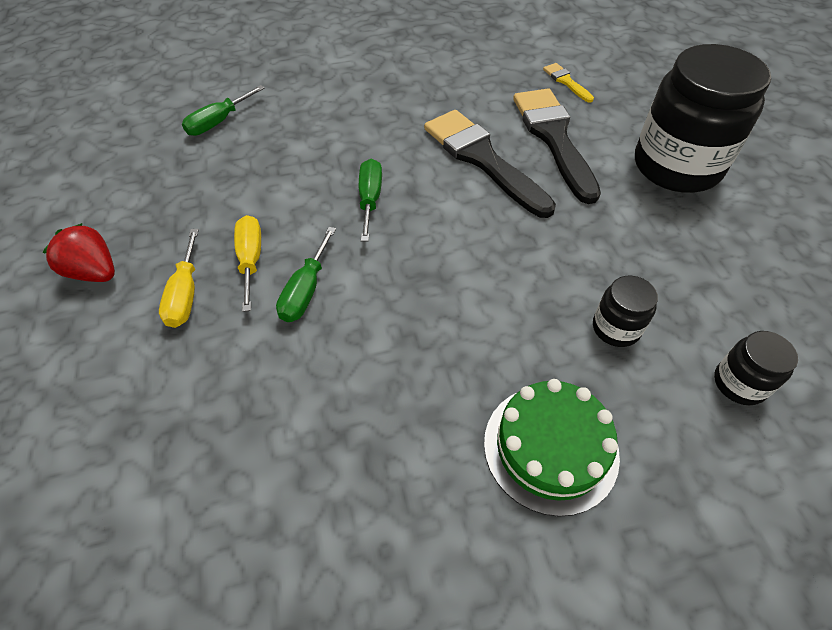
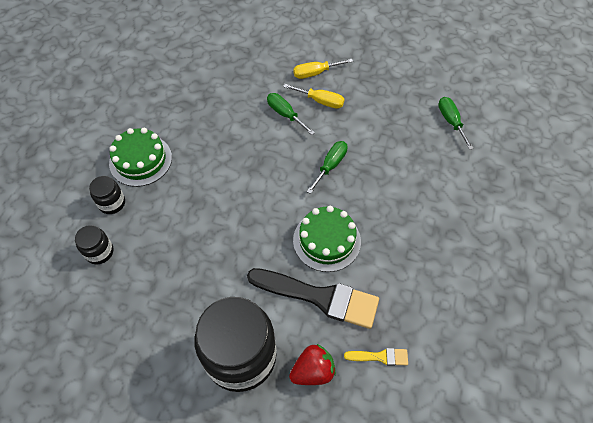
camera: 120 degrees right, 5 degrees up
(94, 272) = (353, 47): red strawberry -> red strawberry (313, 371)
(186, 294) = (315, 73): yellow screwdriver -> yellow screwdriver turned 45 degrees counterclockwise
(370, 199) = (330, 165): green screwdriver -> green screwdriver turned 90 degrees counterclockwise
(483, 159) = (326, 240): black brush -> green cake
(616, 328) = (166, 223): black jar -> black jar (112, 203)

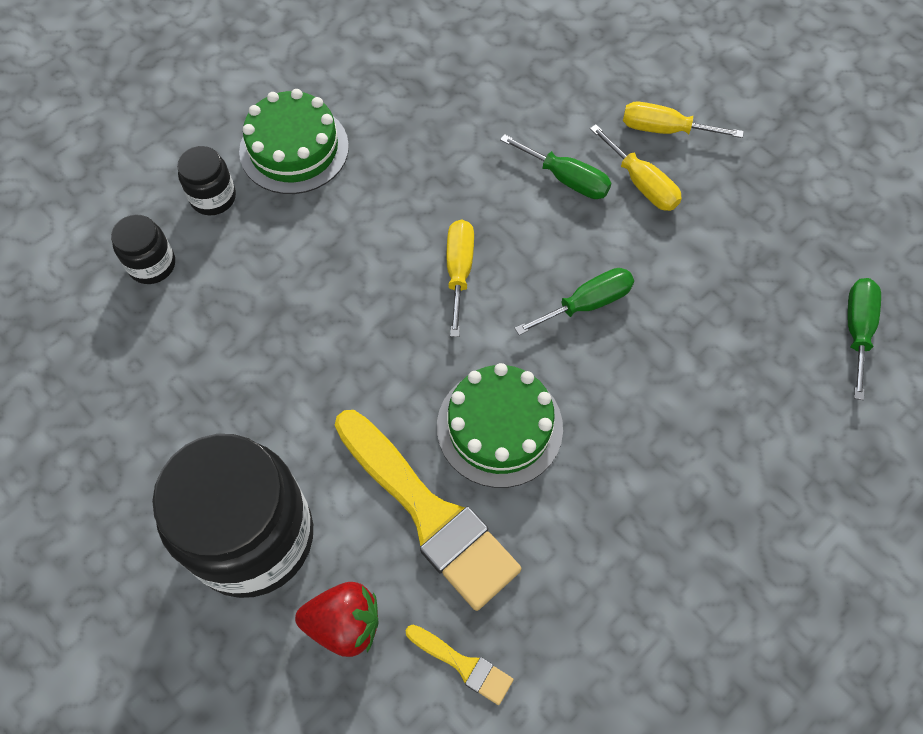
camera: 30 degrees right, 5 degrees up
(261, 179) = (459, 271): none -> yellow screwdriver
(285, 114) = (566, 179): green screwdriver -> green screwdriver turned 135 degrees clockwise
(319, 297) = (428, 513): black brush -> yellow brush

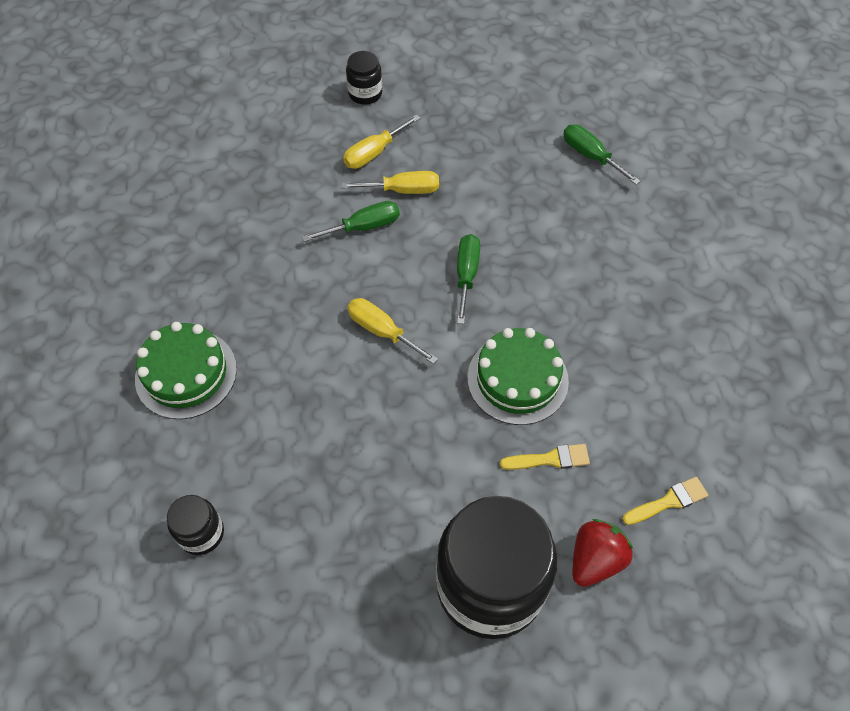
camera: 55 degrees left, 5 degrees down
(213, 197) = (178, 454): black jar -> black jar (365, 93)
(428, 513) = (550, 459): yellow brush -> yellow brush, size x0.45

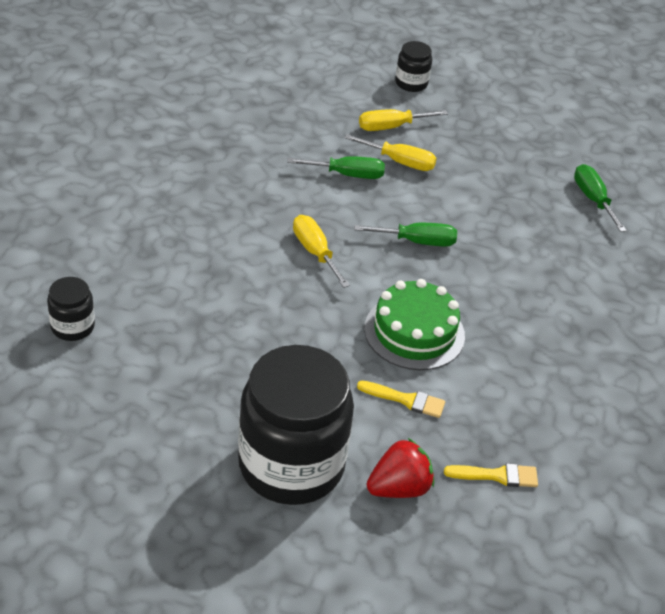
camera: 20 degrees right, 15 degrees down
(186, 374) = (130, 217): green cake -> none
(466, 275) = (417, 241): green screwdriver -> green screwdriver turned 60 degrees clockwise

